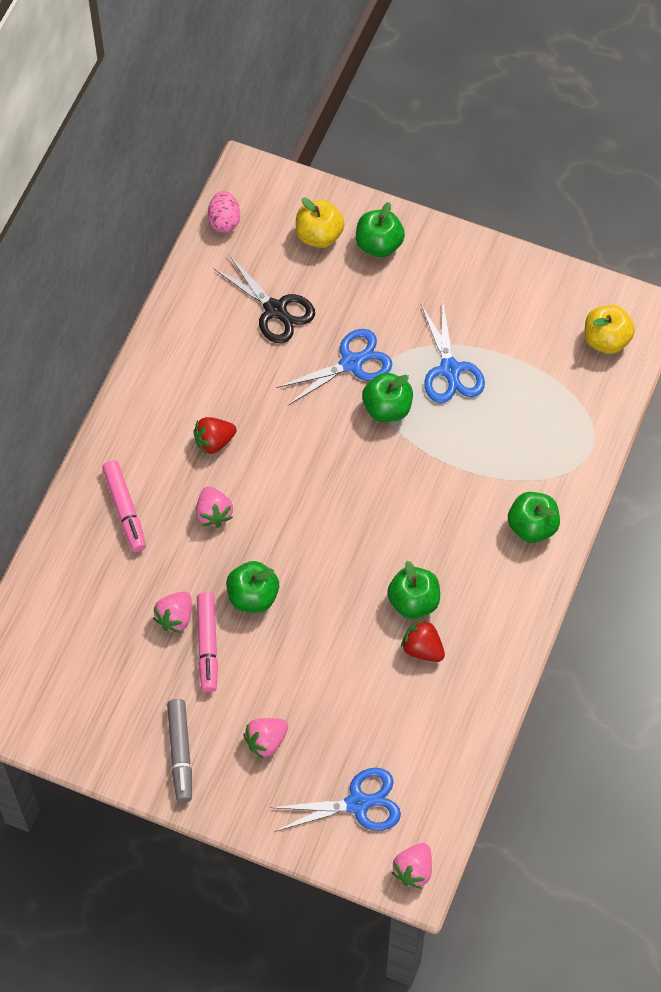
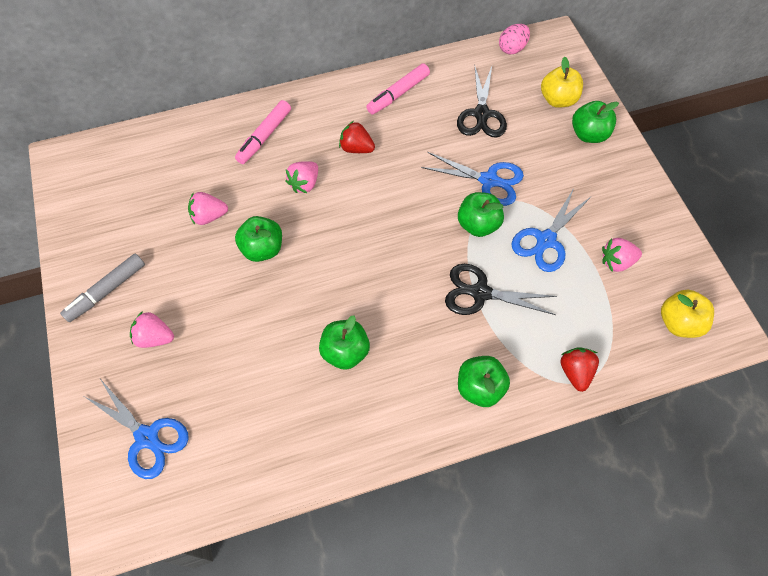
camera: 50 degrees right, 0 degrees up
(207, 645) = (203, 248): pink marker -> pink marker (398, 94)
(413, 870) = (115, 523): pink strawberry -> pink strawberry (616, 262)
(422, 649) = (312, 386): red strawberry -> red strawberry (575, 372)
(452, 459) = (480, 293): none -> black scissors

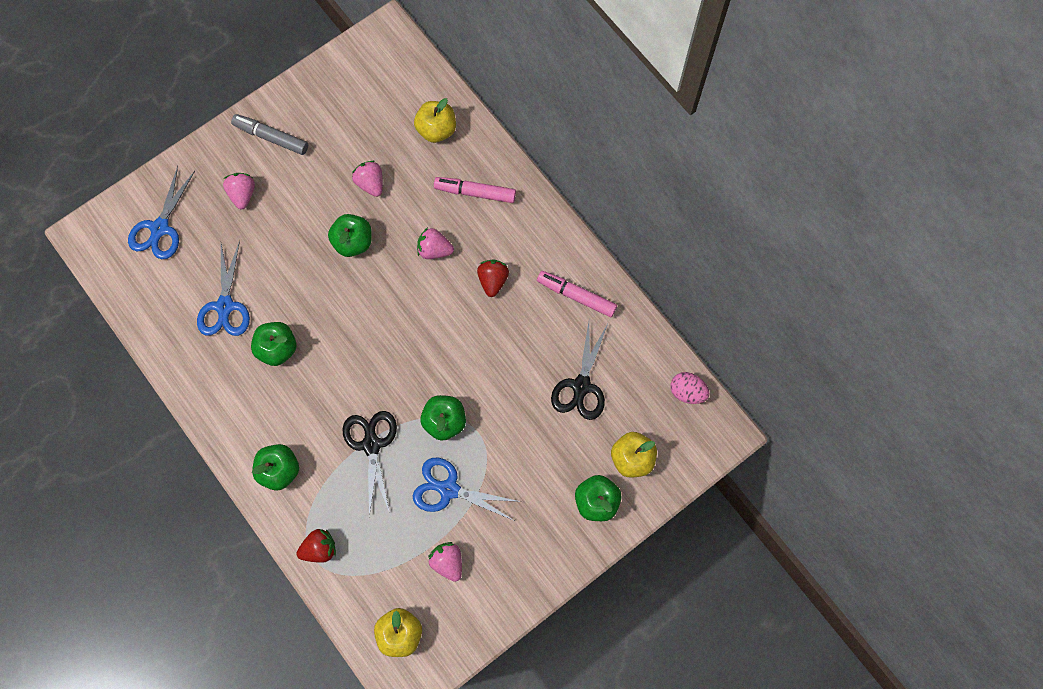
camera: 70 degrees right, 10 degrees up
(185, 147) = (436, 130): none -> yellow apple
(481, 114) = (581, 386): black scissors -> black scissors turned 60 degrees counterclockwise
(489, 180) = (500, 417): blue scissors -> blue scissors (225, 306)

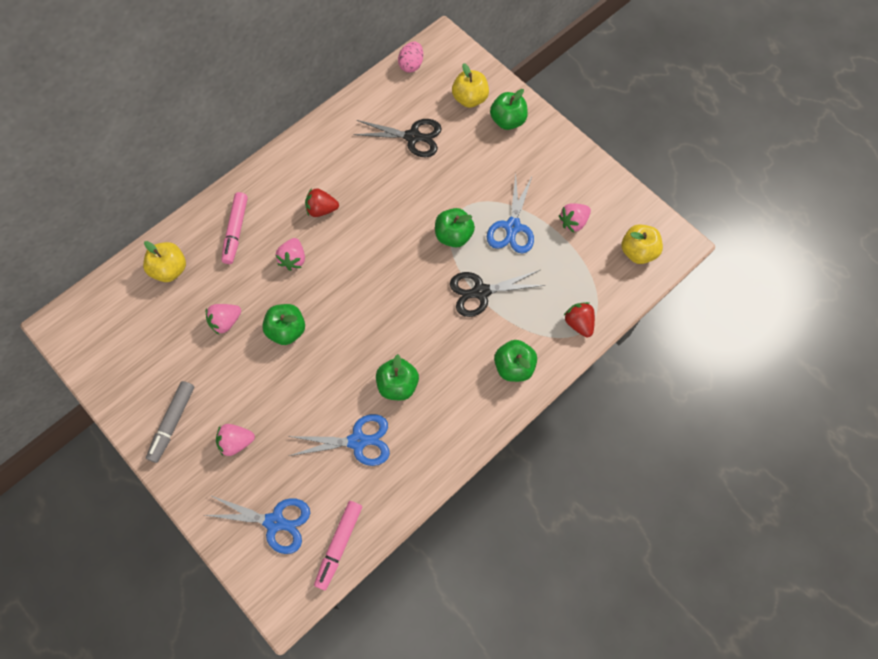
camera: 95 degrees left, 5 degrees down
(576, 296) = (333, 145): pink marker -> pink marker (339, 545)

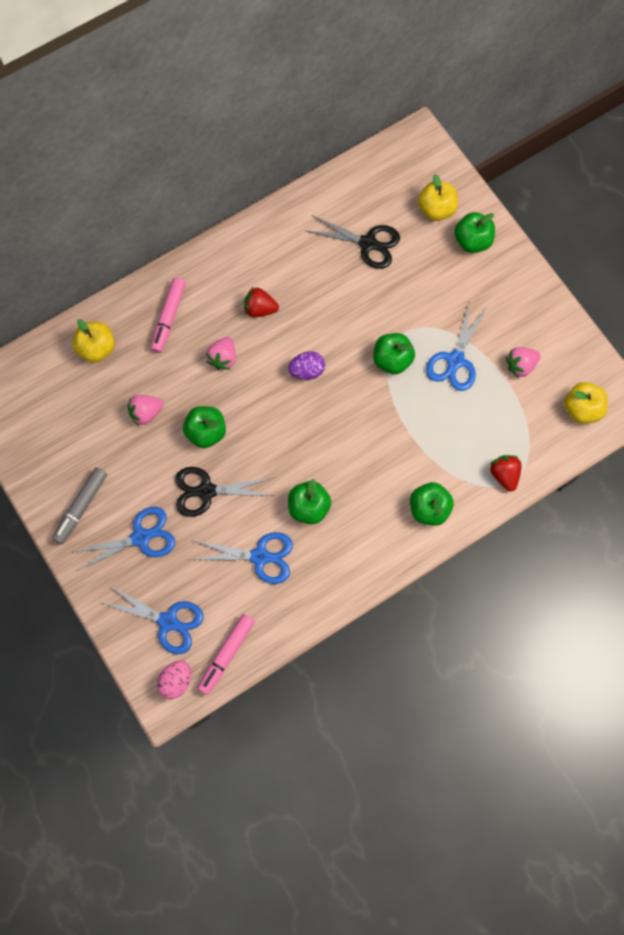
camera: 10 degrees right, 5 degrees up
(236, 442) = (141, 537): pink strawberry -> blue scissors
(375, 258) = (307, 371): none -> purple egg
(411, 65) = (380, 160): pink egg -> pink egg (176, 681)
(481, 292) = (409, 425): black scissors -> black scissors (206, 491)

